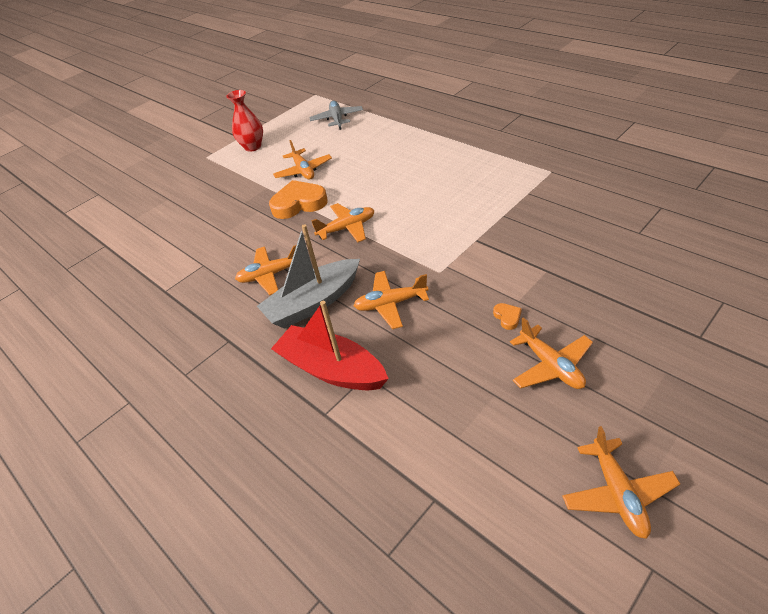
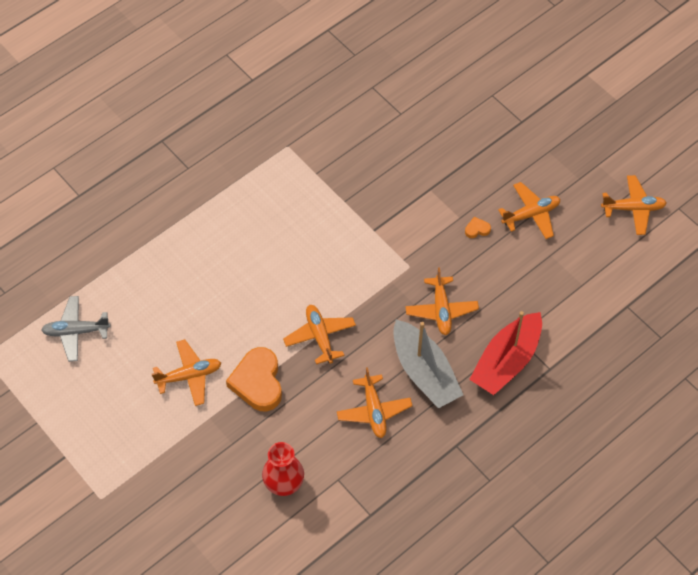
camera: 90 degrees left, 15 degrees up
(253, 147) = (101, 437): red vase -> red vase (284, 484)

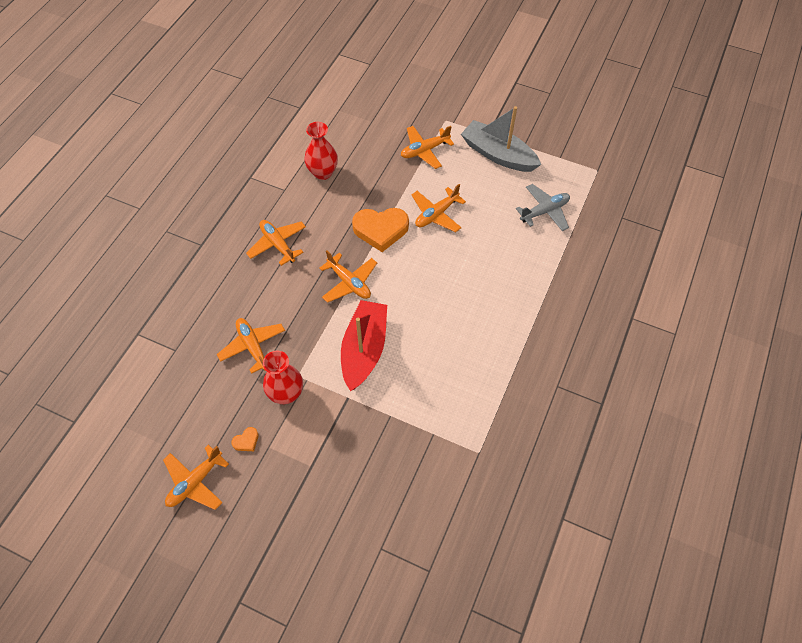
camera: 155 degrees right, 0 degrees up
(258, 382) = (380, 230): orange heart -> orange heart turned 120 degrees clockwise
(424, 372) = (248, 288): grey boat -> grey boat (498, 154)
(427, 254) = (286, 394): none -> red vase
(506, 361) = (178, 325): red boat -> red boat (364, 350)
(633, 208) = (83, 538): orange plane -> orange plane (424, 151)

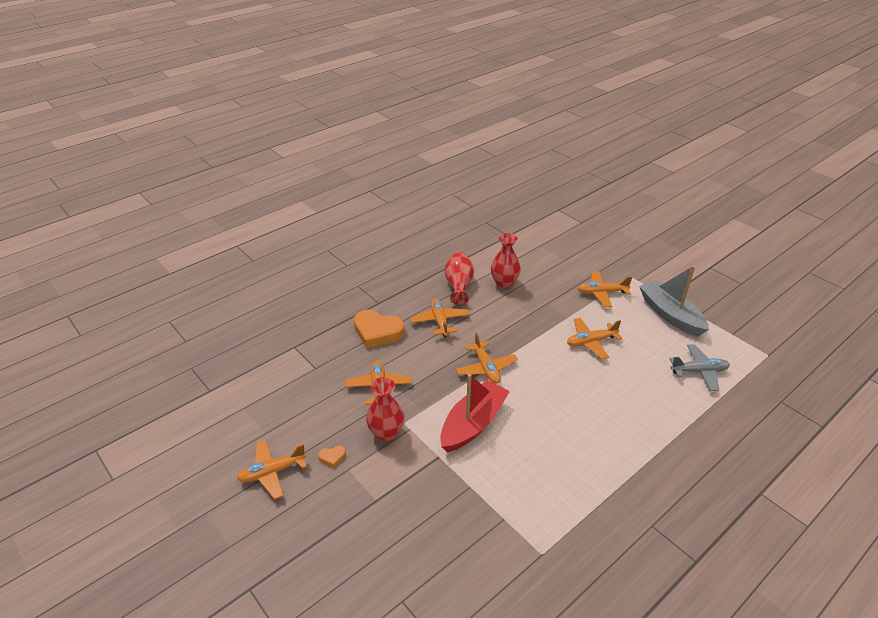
camera: 25 degrees right, 20 degrees down
(277, 192) = (459, 286): none -> red vase
(380, 230) = (534, 338): orange heart -> orange heart (377, 332)

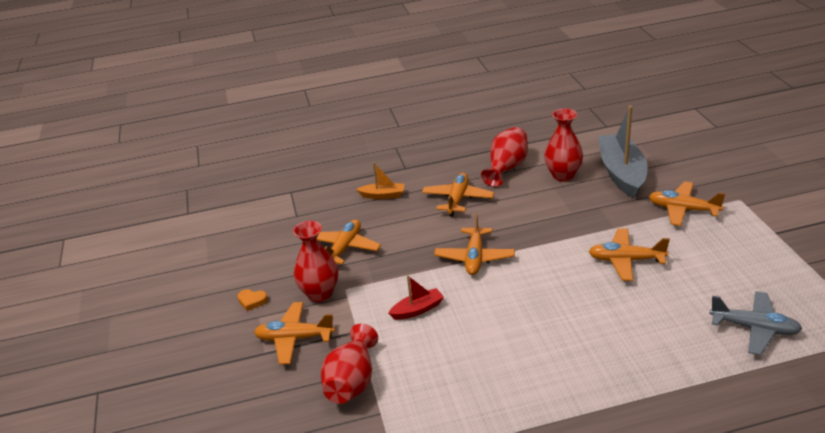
camera: 30 degrees right, 5 degrees down
(272, 472) = (189, 298): orange plane -> orange plane (294, 338)
(377, 332) = (383, 195): orange heart -> orange boat
(465, 500) = (352, 381): none -> red vase
(473, 424) = (417, 310): red boat -> red boat, size x0.48
(670, 315) = (763, 254): grey boat -> grey boat (622, 173)

